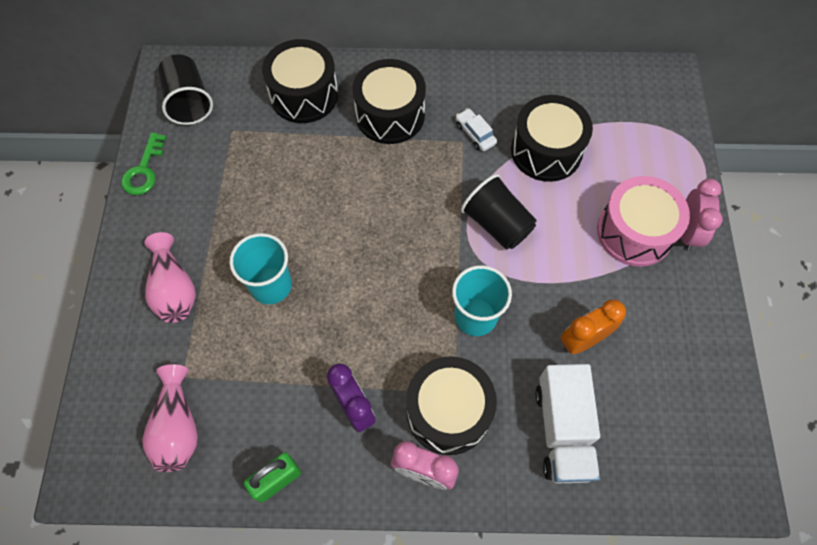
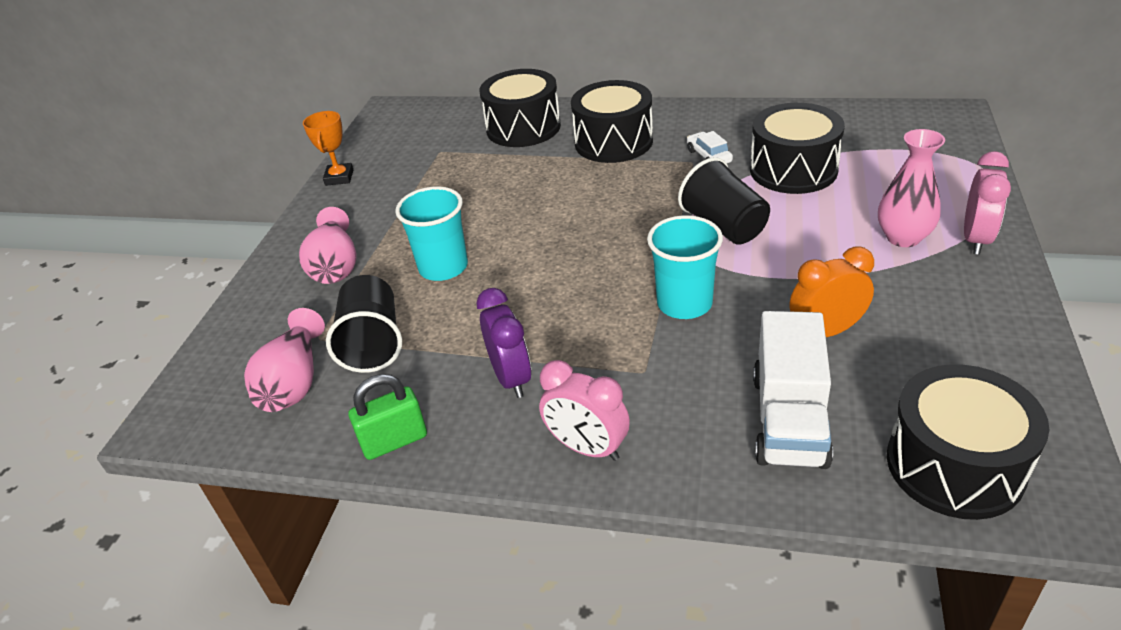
camera: 15 degrees right, 25 degrees down
(144, 170) = (339, 178): green key -> orange trophy
(189, 102) = (403, 132): black cup -> black cup (373, 343)
(448, 412) = (633, 390): black drum -> black drum (954, 465)
(634, 232) = (903, 237): pink drum -> pink vase

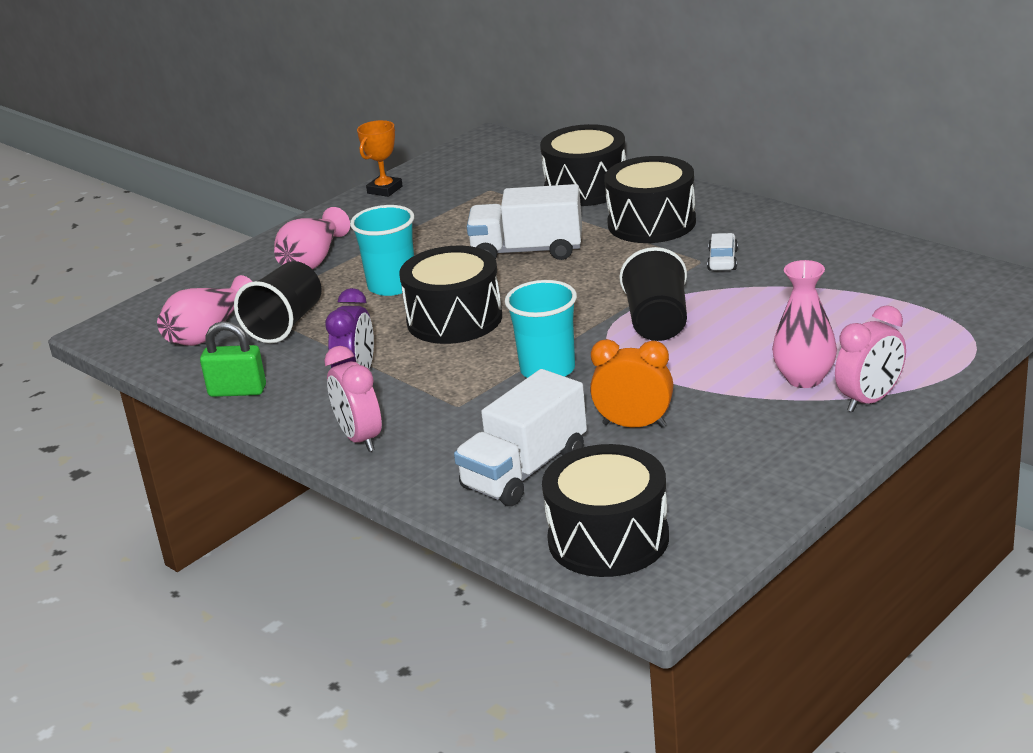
camera: 30 degrees right, 10 degrees down
(536, 196) = (527, 251): none -> white truck
(793, 170) = (785, 294): black drum -> black drum (454, 319)

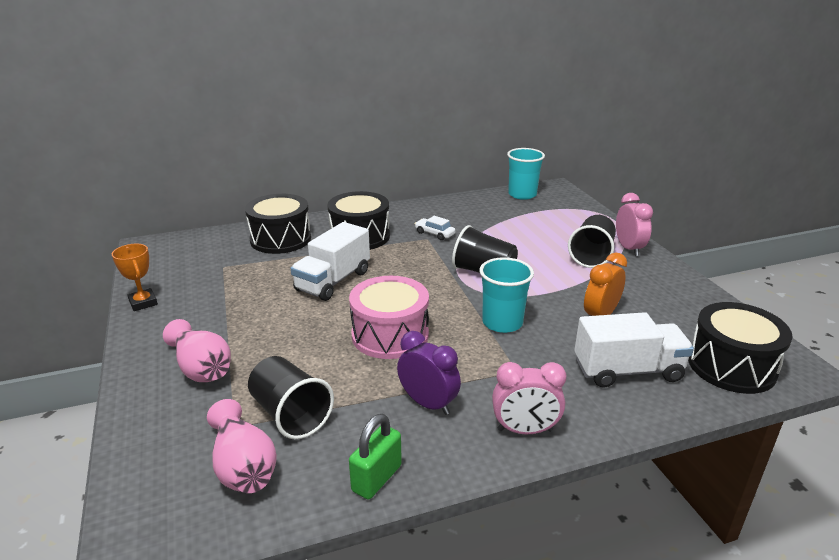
camera: 65 degrees left, 0 degrees up
(392, 286) = (302, 345): turquoise cup -> turquoise cup (522, 194)
(454, 319) = (390, 335): black drum -> pink drum
(525, 470) = (627, 371): white truck -> white truck turned 75 degrees counterclockwise
(804, 379) = (591, 256): pink vase -> black cup

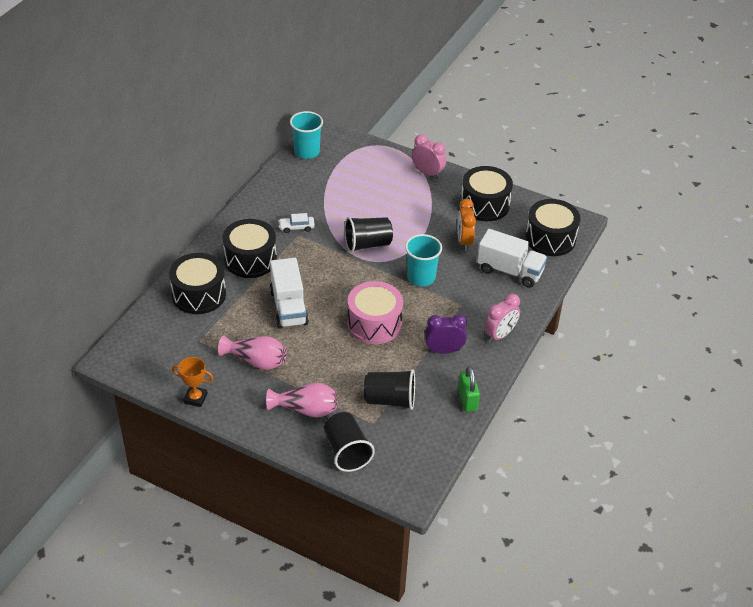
camera: 45 degrees left, 15 degrees up
(243, 466) = (406, 436): pink vase -> pink vase (256, 361)
(591, 256) = (413, 192): black cup -> black cup (346, 451)
(627, 371) = (510, 271): white truck -> white truck turned 75 degrees clockwise
(669, 297) = (484, 204): none -> black drum

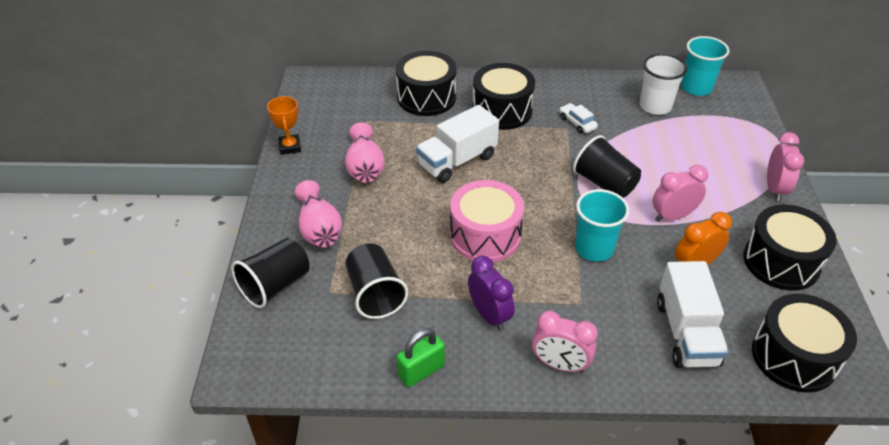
camera: 65 degrees right, 0 degrees up
(310, 181) = (655, 106): none -> white cup
(418, 229) = (672, 216): none -> pink clock

